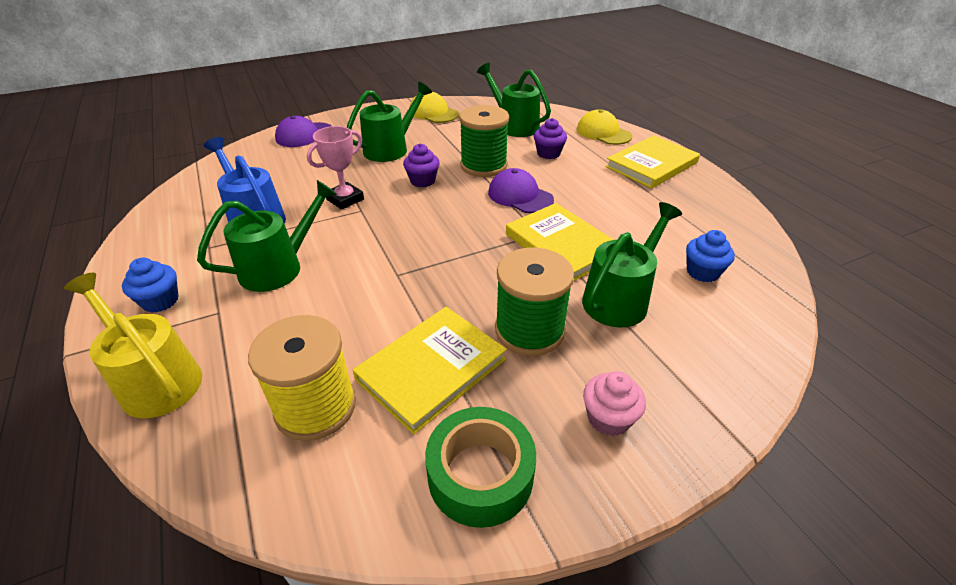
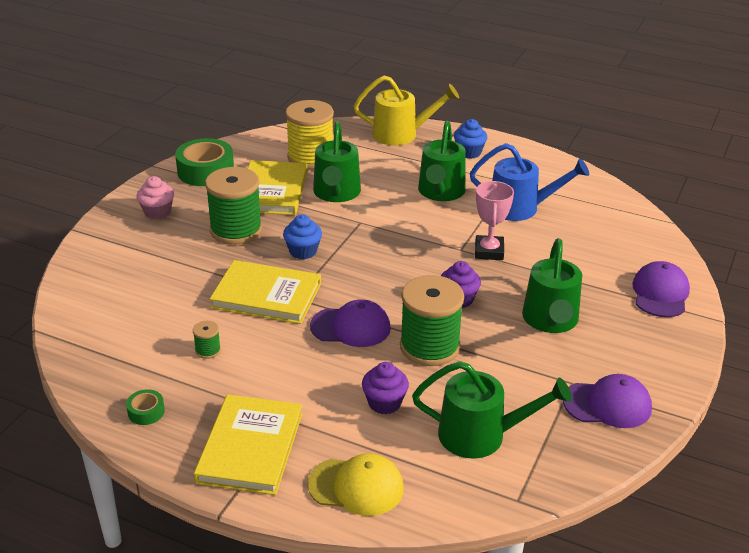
camera: 140 degrees right, 5 degrees down
(433, 113) = (607, 404): yellow cap -> purple cap
(620, 298) = (190, 275): green watering can -> green watering can (336, 194)
(645, 225) = (208, 350): none -> green spool
(702, 272) = (134, 324): blue cupcake -> blue cupcake (303, 251)
(716, 206) = (146, 412): none -> green tape

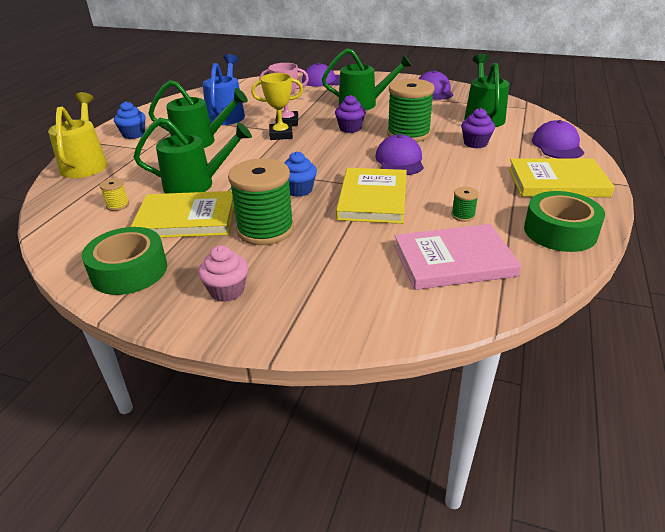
camera: 95 degrees left, 0 degrees up
(136, 328) = (453, 260): none -> pink book
(146, 412) = (560, 231): green tape -> green tape, size x2.12
(310, 158) = (118, 205): yellow spool -> yellow spool, size x0.42
(356, 486) = (557, 145): yellow cap -> purple cap
(448, 245) = (281, 135): none -> yellow trophy

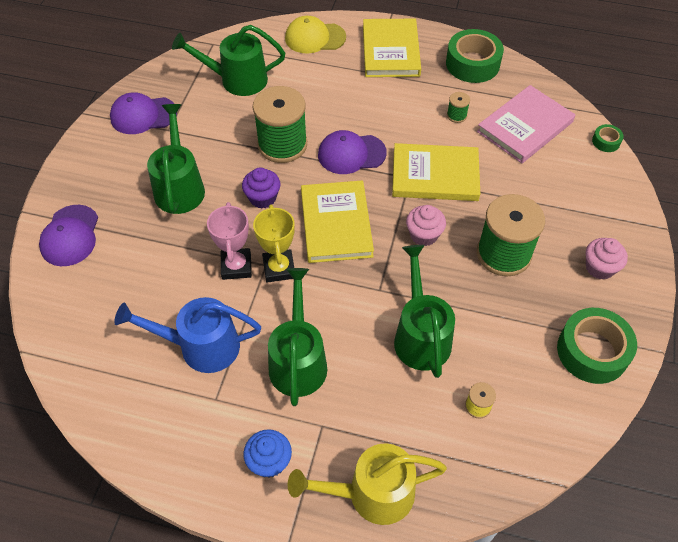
camera: 95 degrees left, 20 degrees up
(186, 219) = (495, 326): yellow book -> yellow book (336, 224)
(299, 190) = (424, 235): blue cupcake -> pink cupcake
(436, 329) = (606, 141): none -> green tape
(453, 260) = (525, 127): pink book -> pink book turned 60 degrees clockwise
(475, 143) = (309, 93): purple cupcake -> none
(557, 145) = (315, 38): purple cap -> yellow cap

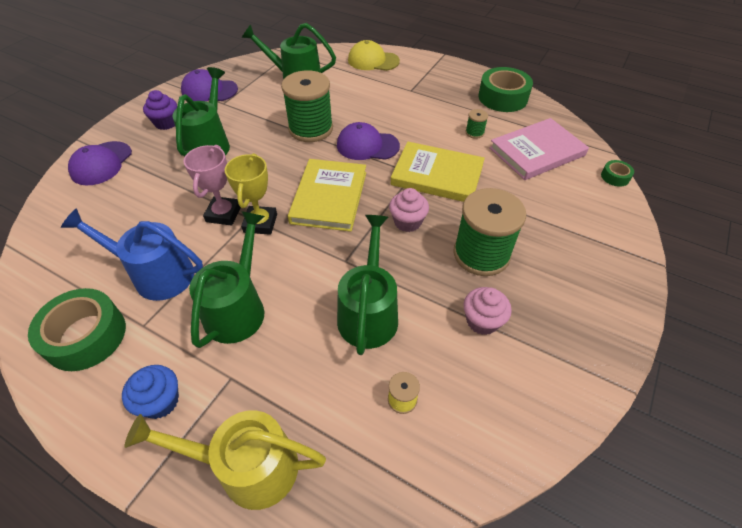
camera: 15 degrees right, 5 degrees down
(263, 198) = (274, 165): purple cupcake -> purple cupcake (166, 123)
(390, 51) = (433, 78): yellow book -> none
(592, 351) = (550, 371): green tape -> green tape (86, 336)
(599, 268) = (580, 288): pink cupcake -> pink cupcake (482, 321)

